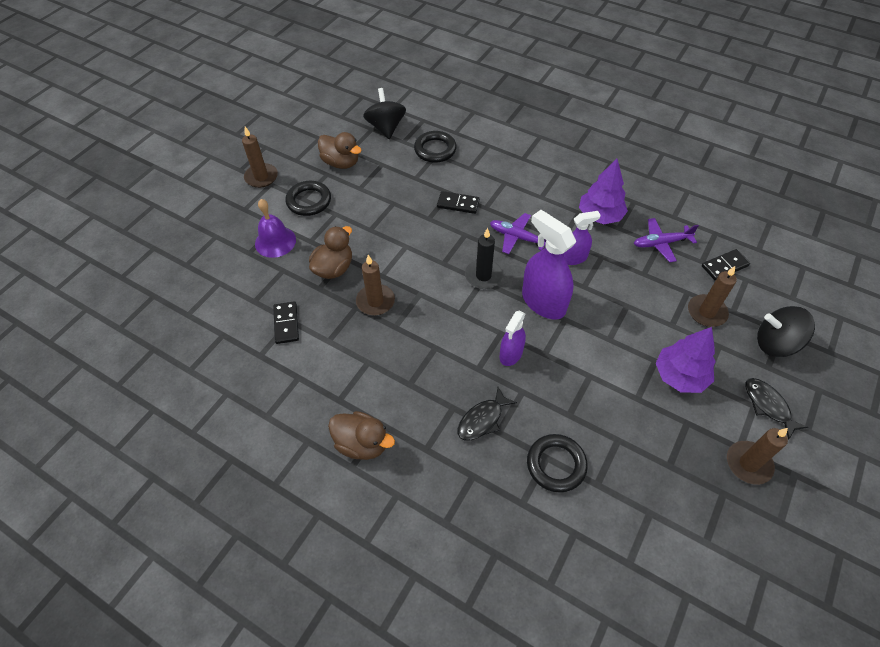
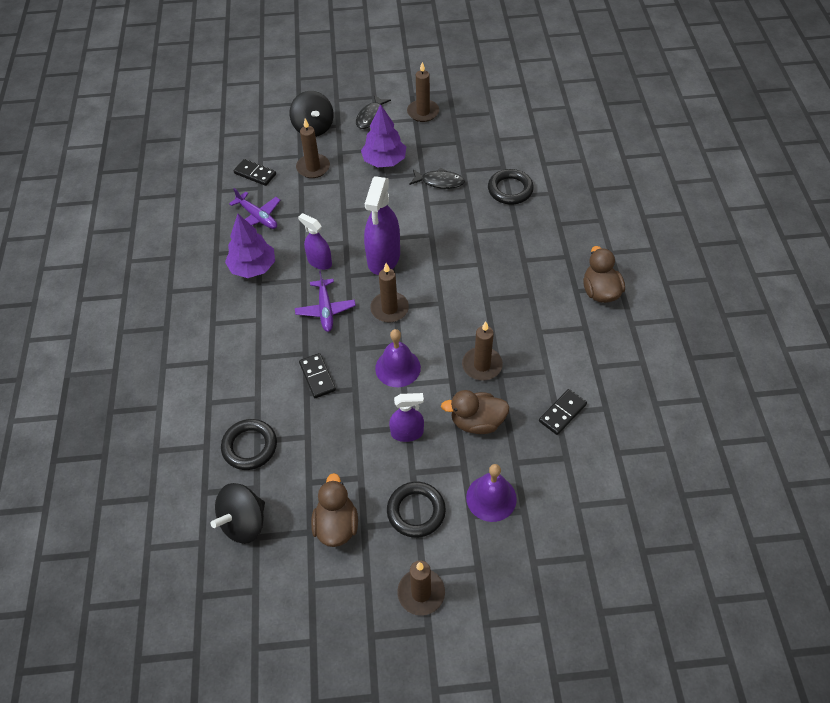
camera: 125 degrees left, 0 degrees up
(423, 250) = (398, 367): none -> purple bell
(482, 419) = (516, 239): black fish -> black fish (439, 182)
(483, 276) = (389, 309): black candle -> brown candle
(511, 354) = (449, 252): purple spray bottle -> purple spray bottle (407, 433)

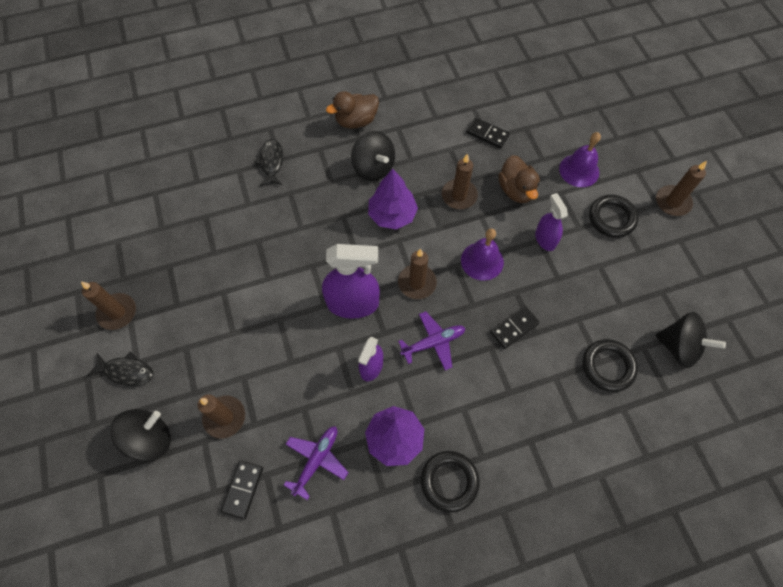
camera: 105 degrees left, 10 degrees up
(336, 525) = (648, 273): brown duck -> none
(384, 161) = (206, 337): purple tree -> purple tree (392, 215)
(439, 182) = (234, 272): black fish -> black fish (271, 162)
(510, 189) = (238, 205): black ring -> black ring (449, 481)
(534, 297) = (373, 168): none -> black spinning top

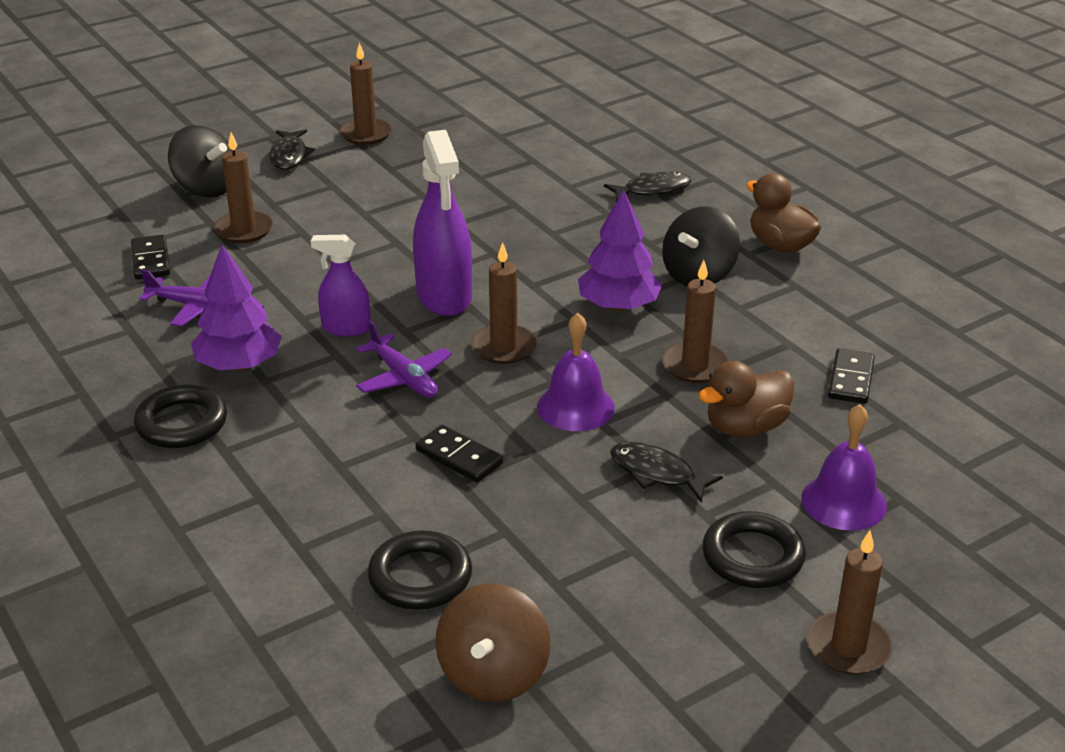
camera: 75 degrees right, 30 degrees down
(243, 489) = (151, 260): black domino -> black domino turned 75 degrees clockwise
(545, 239) = (656, 473): purple spray bottle -> black fish
(678, 347) = (493, 674): black spinning top -> brown spinning top

